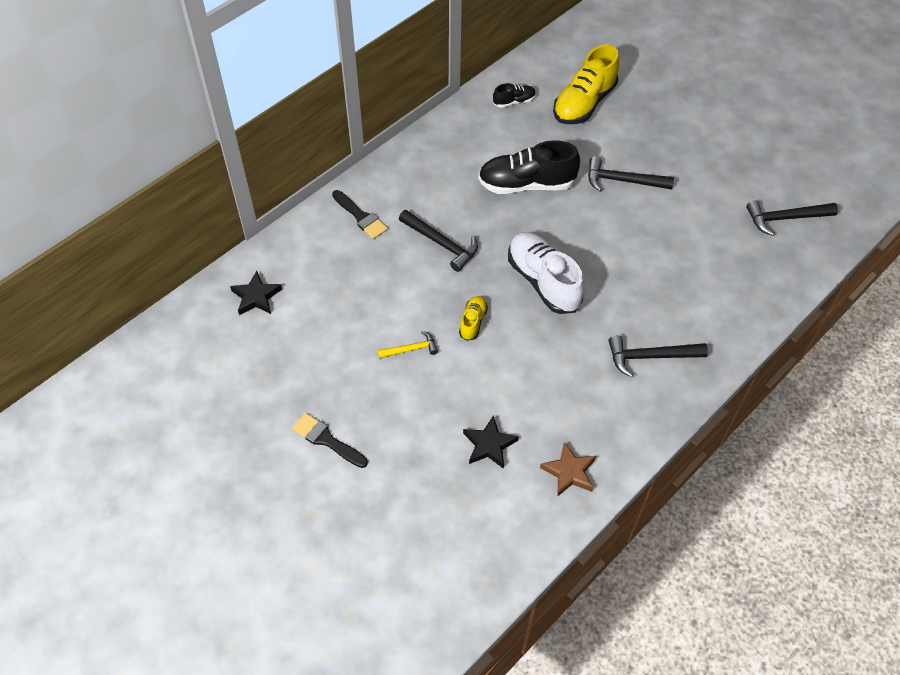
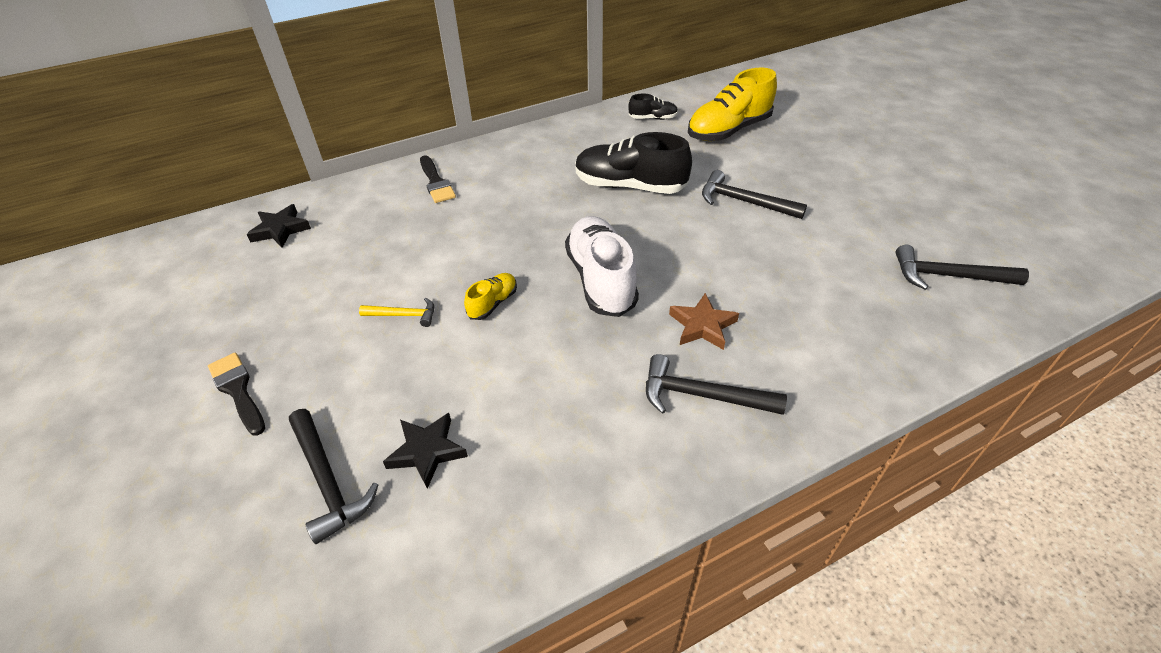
camera: 20 degrees right, 10 degrees down
(441, 243) = (505, 221): black hammer -> black hammer (328, 481)
(569, 472) = (515, 521): brown star -> brown star (702, 325)

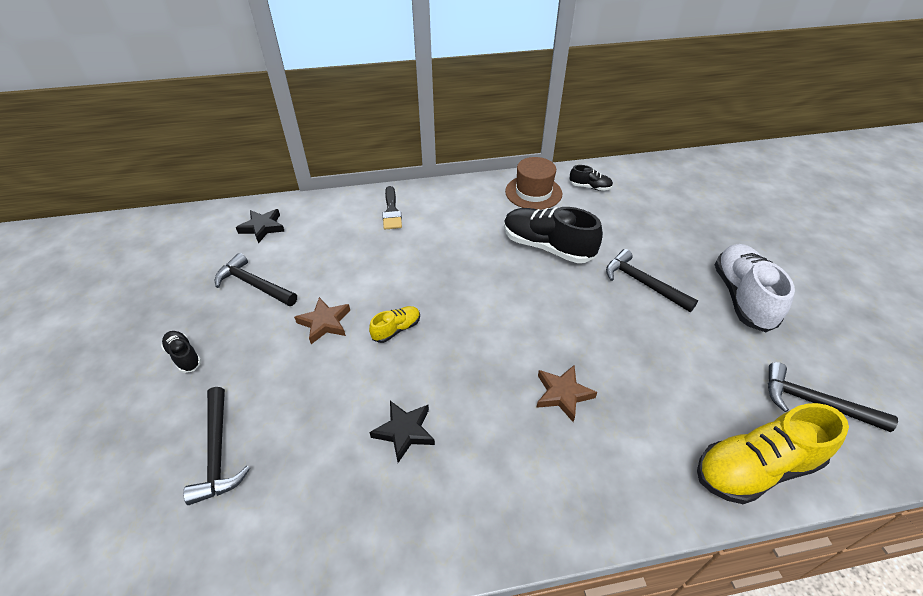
camera: 15 degrees right, 0 degrees up
(238, 390) = (184, 356): black brush -> black shoe
(403, 315) = (325, 323): yellow hammer -> brown star
(427, 451) = (298, 448): black star -> black star (404, 431)
(593, 134) = (533, 192): none -> brown hat
(601, 280) = (491, 329): white shoe -> white shoe (742, 297)
(702, 396) = (539, 461): black hammer -> black hammer (254, 285)
(728, 130) = (653, 211): yellow shoe -> yellow shoe (755, 468)

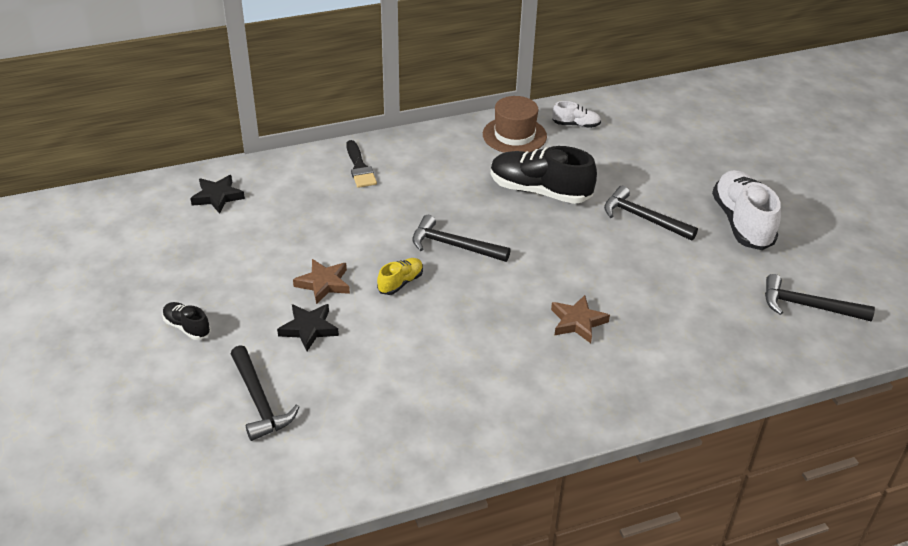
camera: 10 degrees left, 5 degrees down
(254, 285) = (233, 255): black hammer -> black hammer (454, 246)
(404, 431) = (434, 367): black star -> black star (309, 329)
(590, 187) = (576, 125): black shoe -> white shoe
(755, 468) = (755, 361): yellow shoe -> none

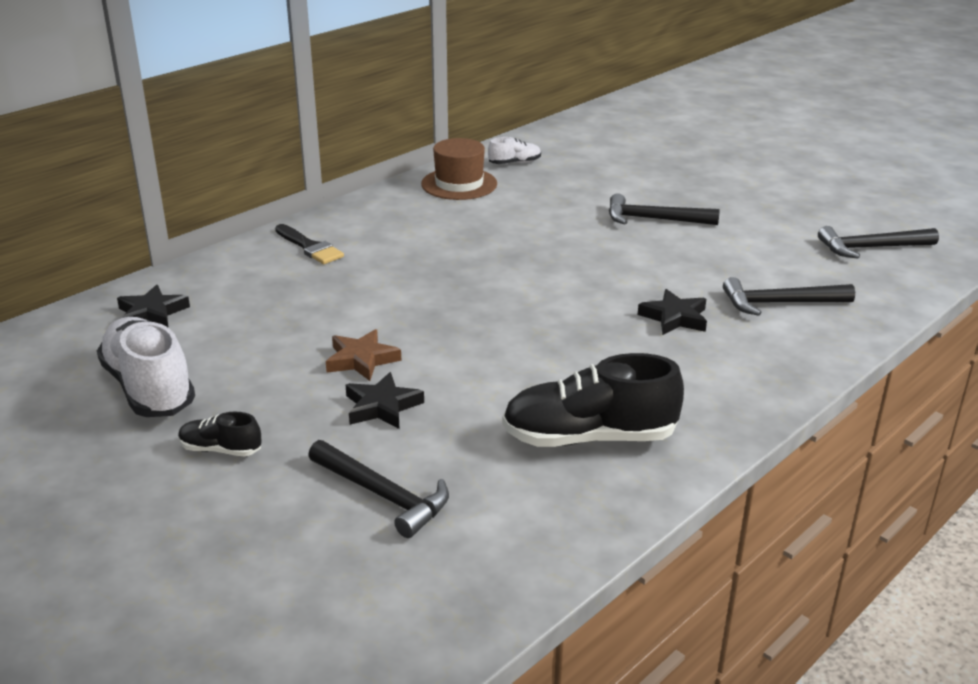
camera: 25 degrees left, 10 degrees down
(400, 283) = (452, 335): yellow shoe -> none
(454, 246) = (482, 288): black hammer -> black hammer (780, 303)
(540, 191) = (529, 222): black shoe -> black shoe (589, 438)
(577, 322) = (674, 317): brown star -> black star
(742, 223) = (748, 201): white shoe -> white shoe (149, 388)

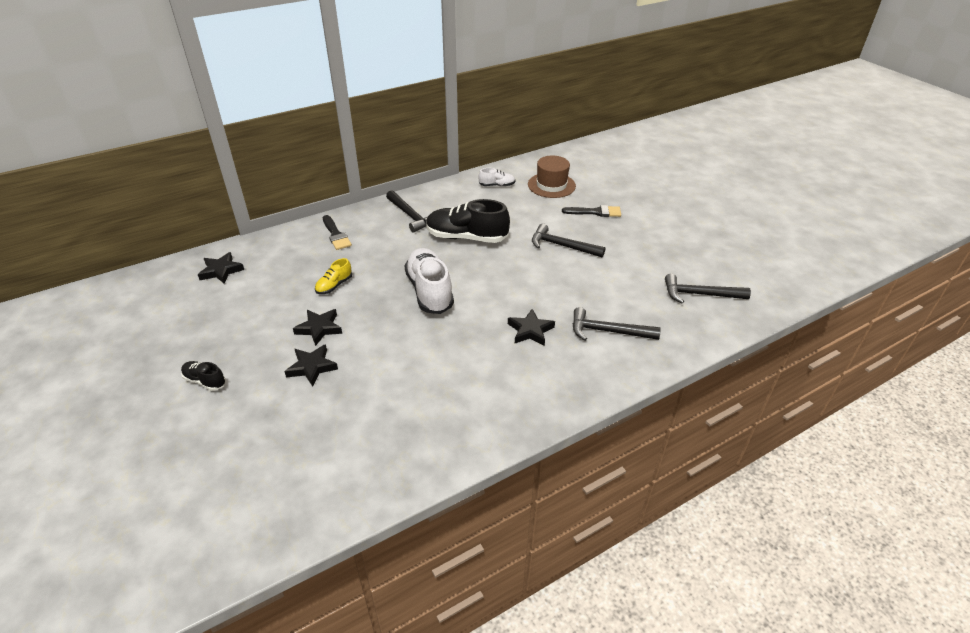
camera: 15 degrees right, 10 degrees up
(149, 388) = (191, 327): white shoe -> white shoe (429, 291)
(349, 307) = (334, 285): none -> yellow shoe
(361, 360) = (319, 328): brown star -> black star
(383, 495) = (276, 435): black hammer -> black hammer (411, 216)
(459, 184) = (452, 198): brown hat -> brown hat (551, 185)
(589, 438) = (422, 418): black shoe -> black shoe (466, 237)
(674, 177) = (595, 212): none -> black brush

